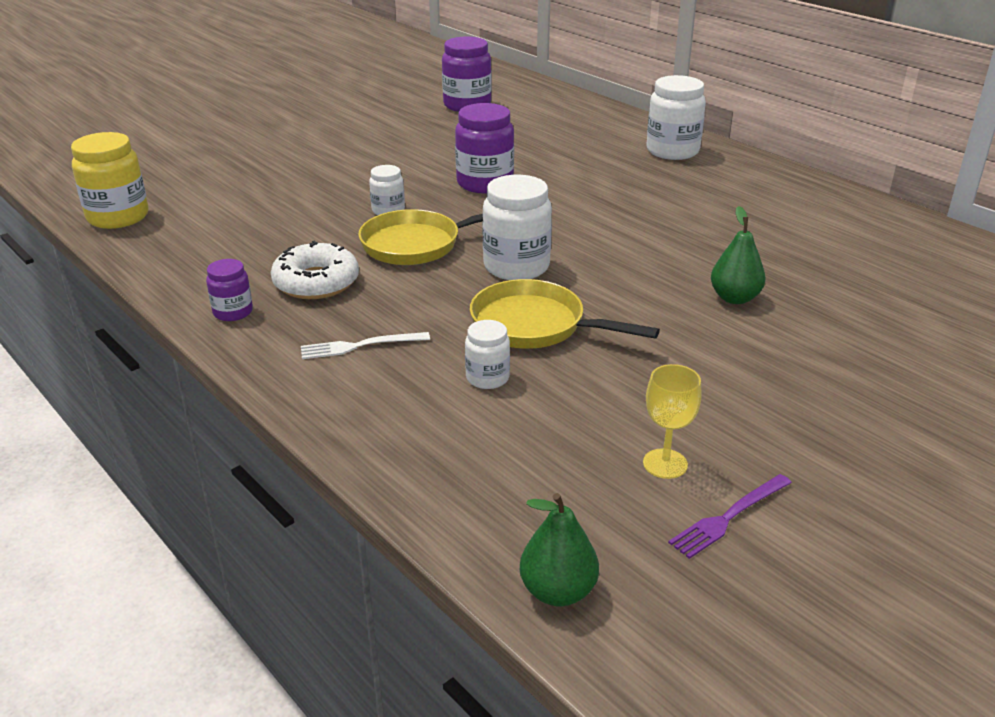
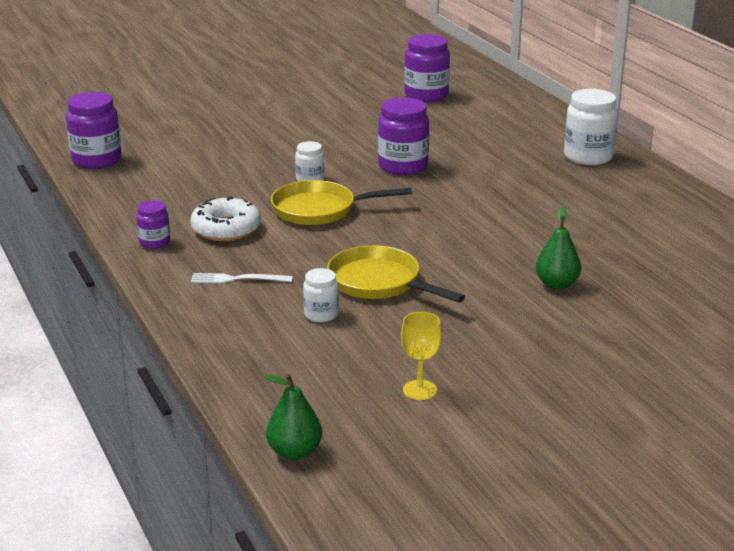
camera: 15 degrees right, 5 degrees down
(118, 217) = (96, 160): yellow jar -> purple jar
(516, 267) = (390, 237): white jar -> none
(729, 517) = (444, 430): purple fork -> none

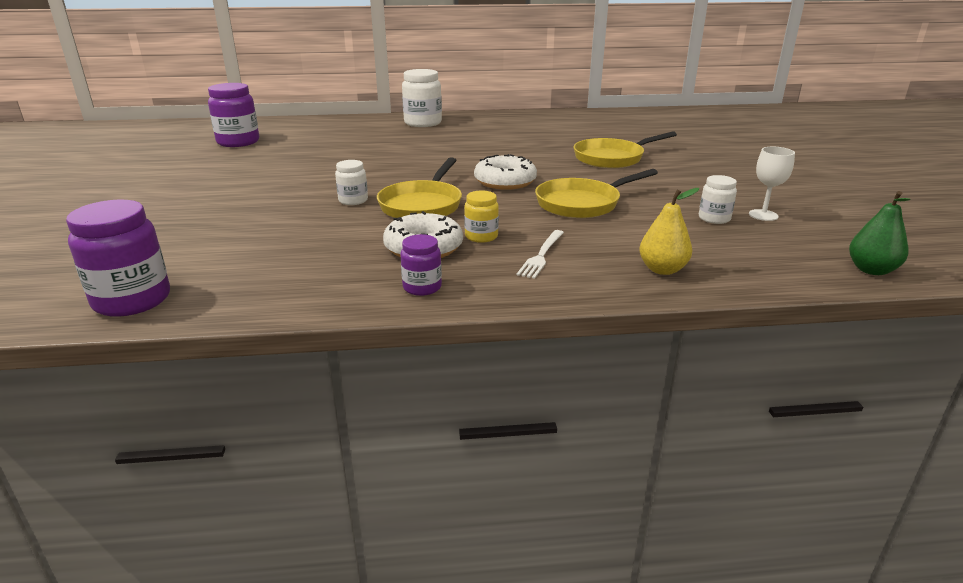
camera: 70 degrees left, 0 degrees up
(236, 337) = (662, 269): none -> yellow pear
(263, 248) = (481, 236): none -> yellow jar
(321, 314) = (630, 230): white jar -> white jar (714, 218)
(403, 166) = (370, 168): purple jar -> none
(416, 235) = (505, 181): none -> white donut
(419, 390) = (763, 215): yellow goblet -> white goblet
(556, 284) = (612, 158): green pear -> yellow pan

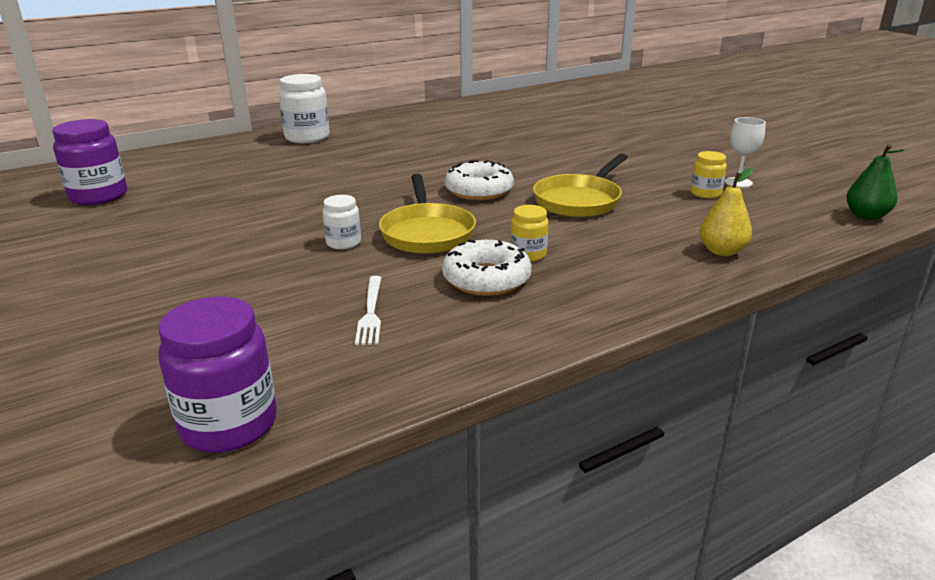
camera: 25 degrees left, 0 degrees up
(422, 287) = (538, 322): purple jar -> none
(541, 255) = (607, 261): white fork -> white fork (370, 312)
(612, 158) = (550, 148): yellow pan -> none
(714, 218) = (705, 193): white jar -> yellow jar

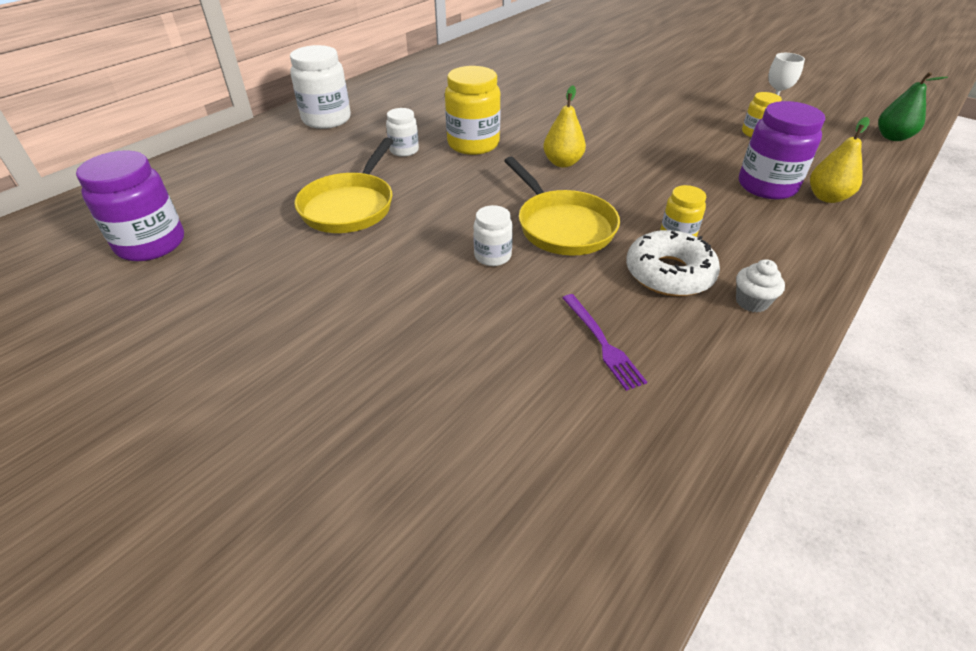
camera: 20 degrees left, 15 degrees up
(229, 425) = (601, 539): purple jar -> purple jar (767, 186)
(348, 165) = (404, 150): none -> white jar
(370, 312) = (602, 343): white fork -> purple fork
(412, 168) = (473, 144): none -> yellow jar
(479, 191) = (562, 163): white donut -> yellow pear
(542, 311) = (751, 302): none -> white cupcake
(579, 200) = (662, 159): yellow pan -> yellow pan (350, 206)

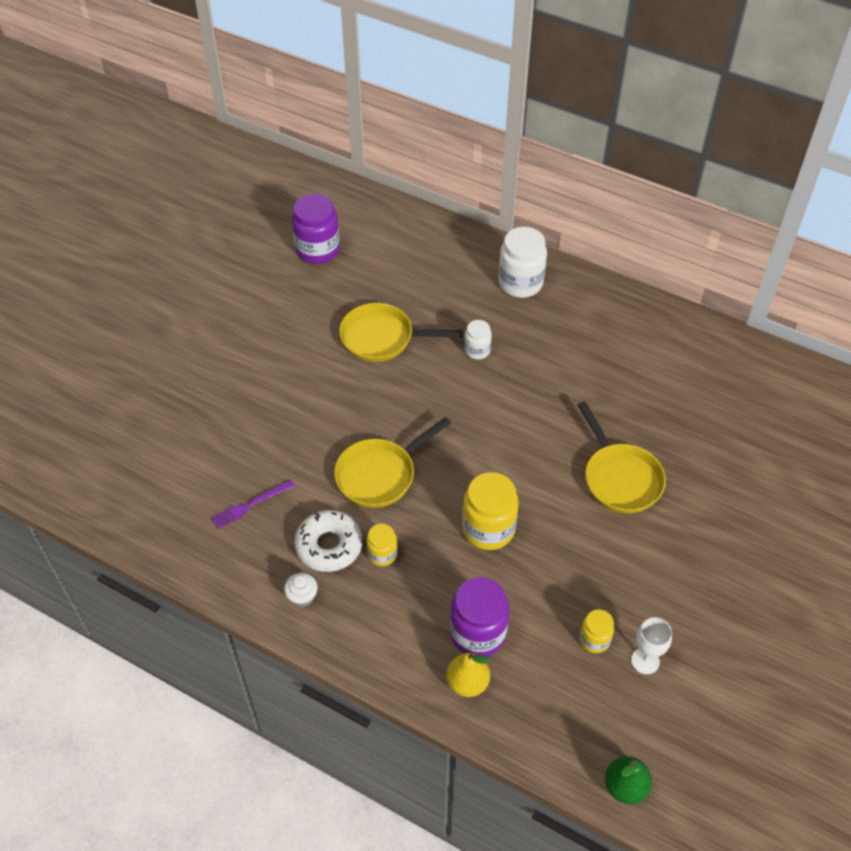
camera: 80 degrees right, 10 degrees up
(473, 144) = (502, 397): yellow jar -> yellow jar (488, 529)
(492, 256) = (333, 435): white jar -> none
(562, 163) = (483, 468): yellow pear -> none
(583, 104) = (620, 478): none -> yellow pan

